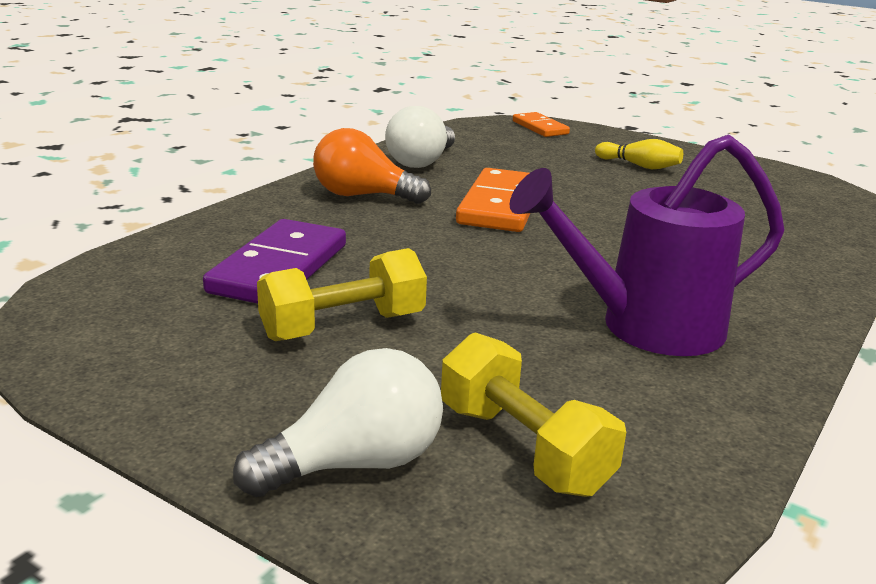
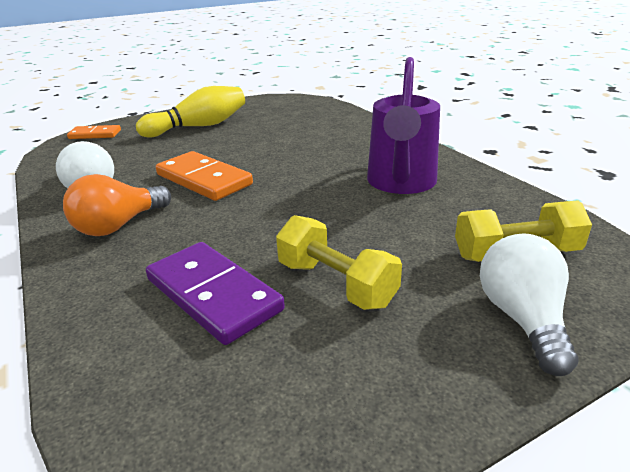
camera: 60 degrees left, 5 degrees up
(343, 326) = (336, 284): yellow dumbbell -> yellow dumbbell turned 45 degrees counterclockwise
(639, 166) = (199, 126): yellow bowling pin -> yellow bowling pin, size x1.85

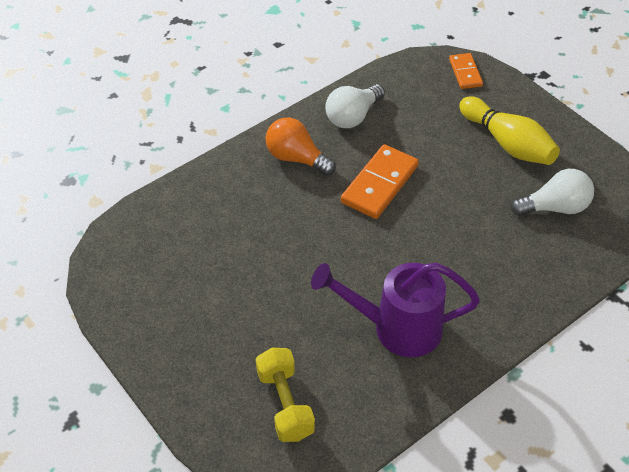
camera: 80 degrees right, 20 degrees up
(213, 295) = (221, 234): purple domino -> none
(336, 284) = (237, 295): yellow dumbbell -> none
(522, 319) = (209, 396): white light bulb -> white light bulb (555, 207)

